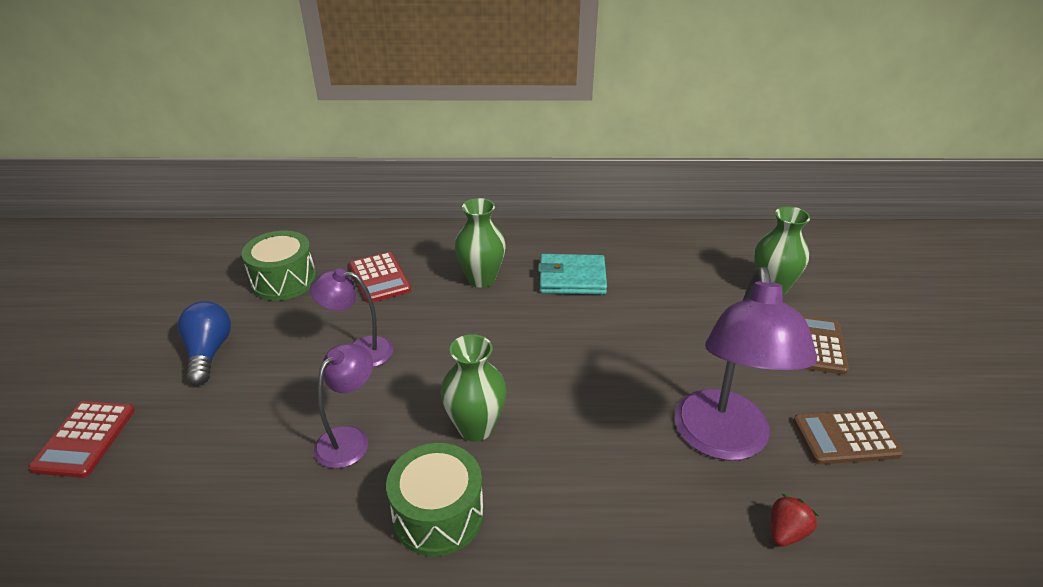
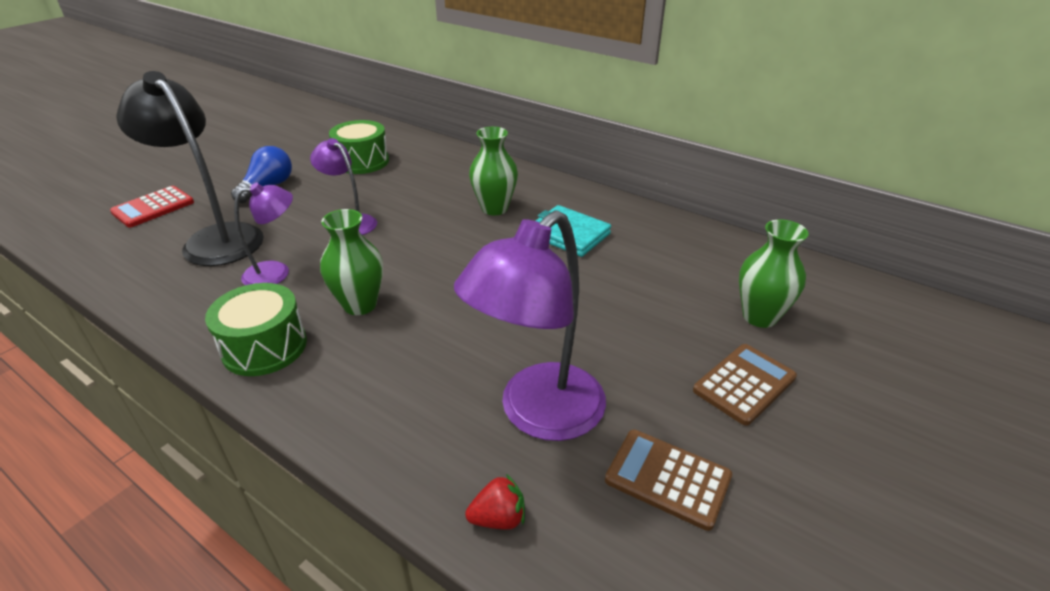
camera: 35 degrees right, 0 degrees up
(226, 437) = (216, 238): none -> black lamp
(380, 278) = (423, 182): red calculator -> none

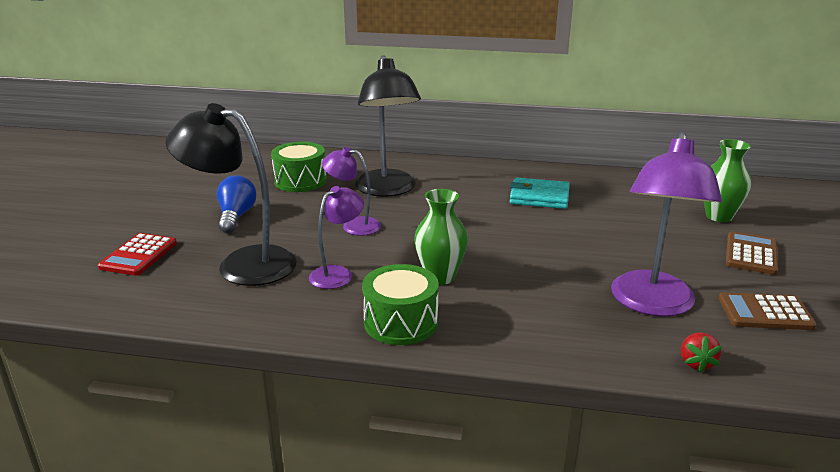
camera: 25 degrees left, 10 degrees down
(427, 189) = (387, 190): none -> black lamp
(494, 208) = (461, 192): green vase -> none
(498, 518) = (696, 363): red strawberry -> red strawberry turned 135 degrees clockwise

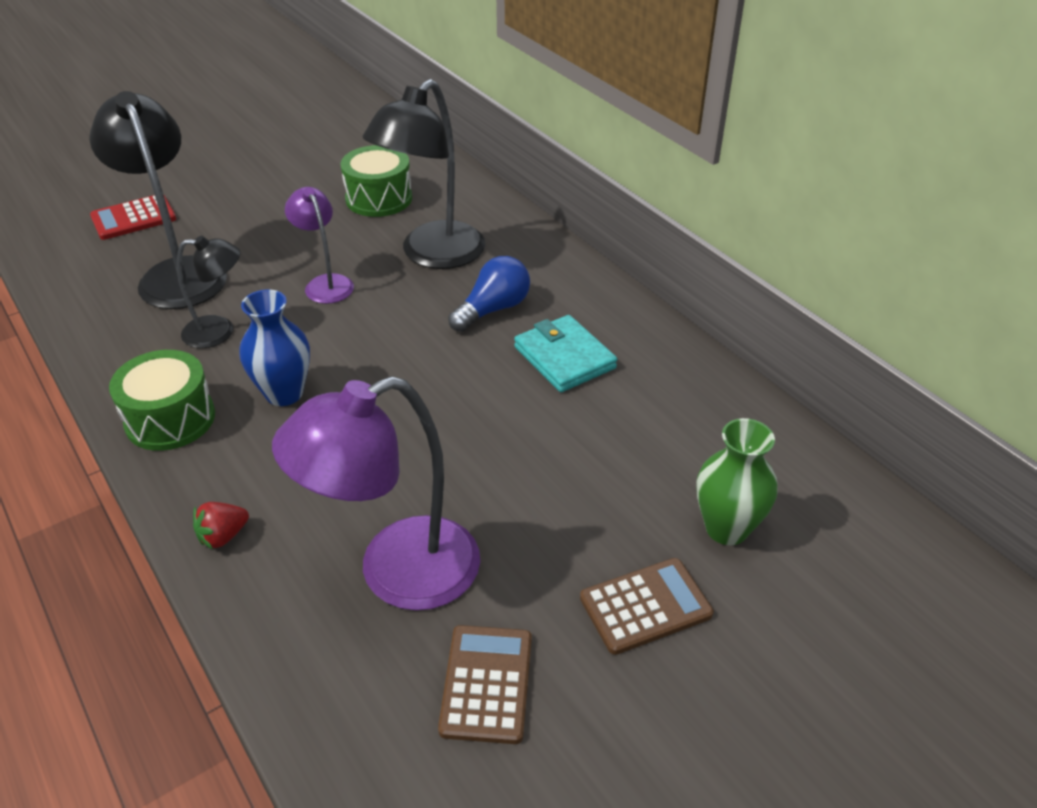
camera: 45 degrees right, 15 degrees up
(236, 217) = (259, 215): blue light bulb -> blue light bulb (493, 309)
(337, 273) = (219, 332): purple lamp -> black lamp
(440, 277) = (284, 393): green vase -> blue vase
(696, 363) = (296, 668): red strawberry -> red strawberry (223, 536)
(765, 313) = (486, 684): brown calculator -> brown calculator turned 45 degrees clockwise

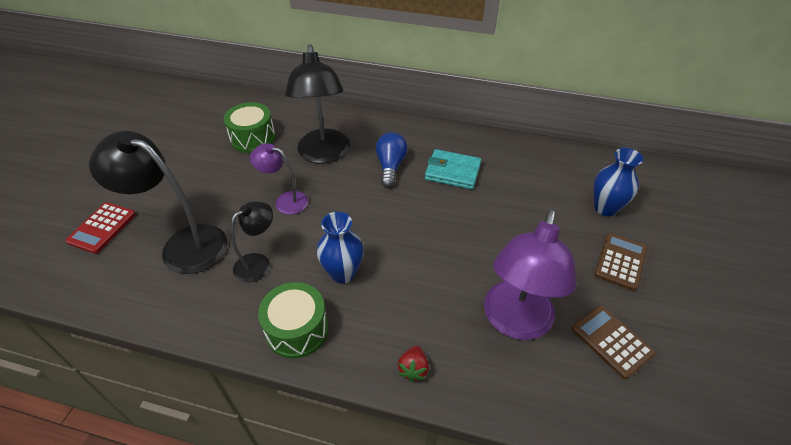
camera: 40 degrees left, 5 degrees up
(726, 528) = (605, 208): green vase -> blue vase

